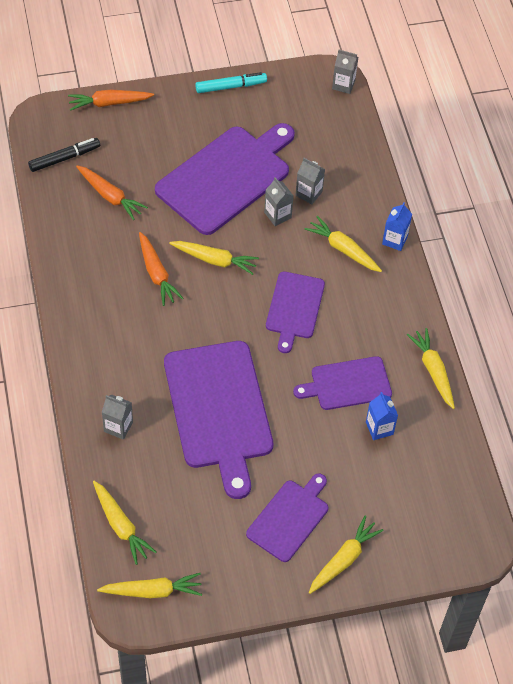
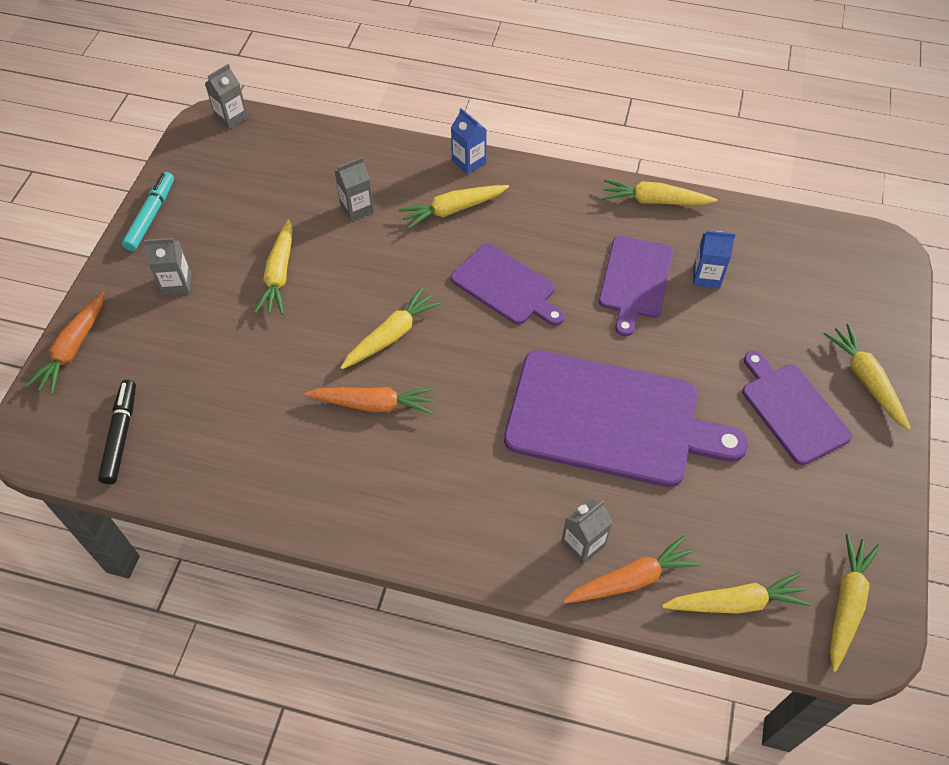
camera: 60 degrees left, 0 degrees up
(110, 196) = (220, 407): orange carrot -> orange carrot (631, 579)
(226, 177) = (279, 274): purple cutting board -> yellow carrot
(277, 215) = (367, 248): grey carton -> grey carton (176, 283)

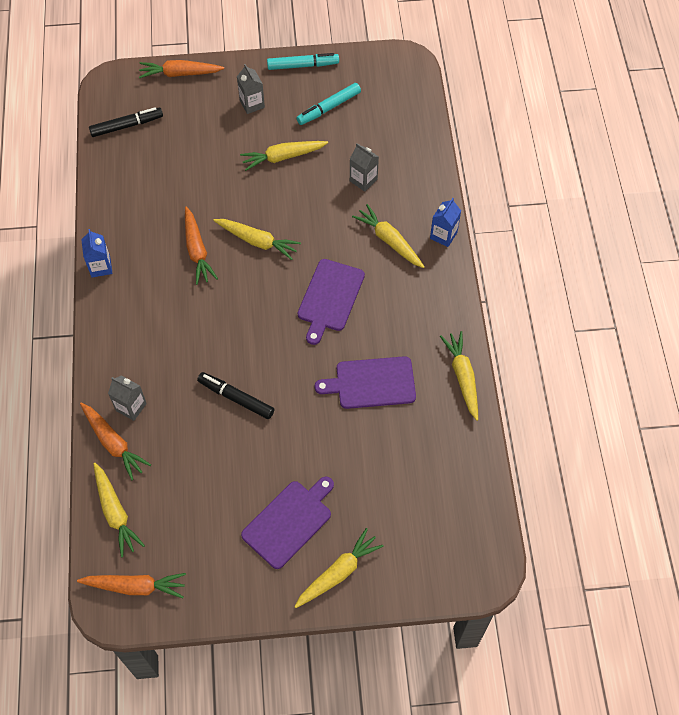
camera: 70 degrees right, 5 degrees up
(231, 118) = (416, 71): grey carton -> none
(232, 209) = (329, 108): none -> turquoise marker
(610, 419) = (236, 398): purple cutting board -> black marker
(706, 276) = (397, 433): blue carton -> blue carton (100, 267)
(846, 604) = (135, 586): yellow carrot -> orange carrot

